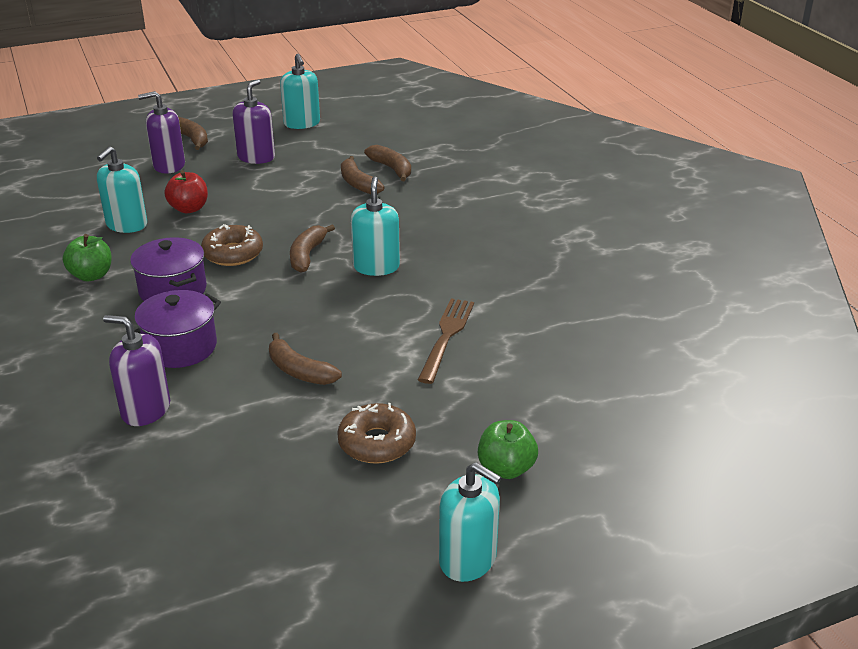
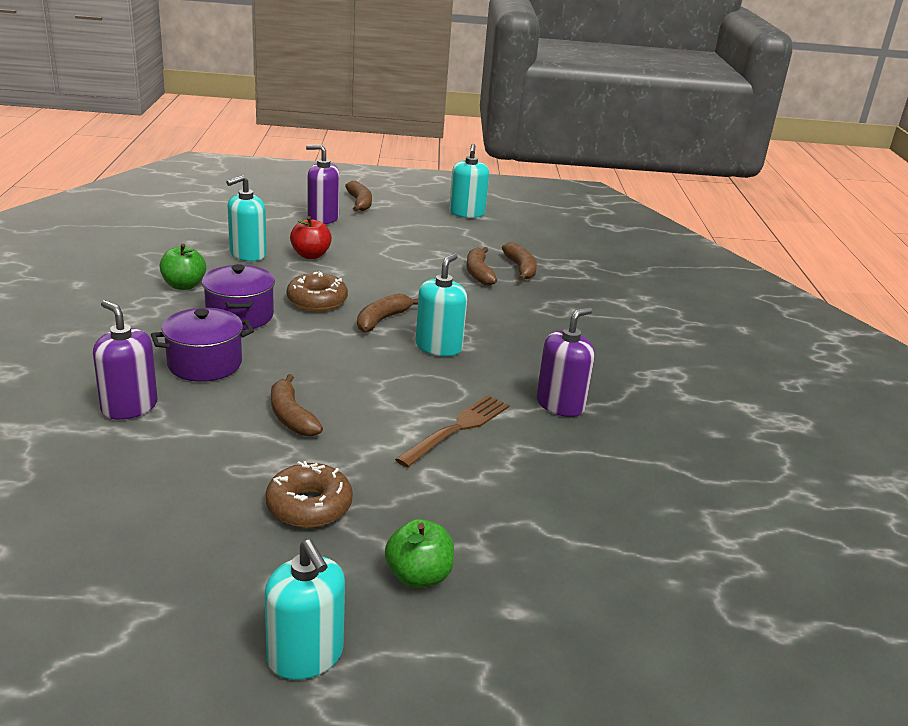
camera: 20 degrees right, 5 degrees down
(256, 157) = (403, 230): purple soap dispenser -> purple soap dispenser (560, 404)

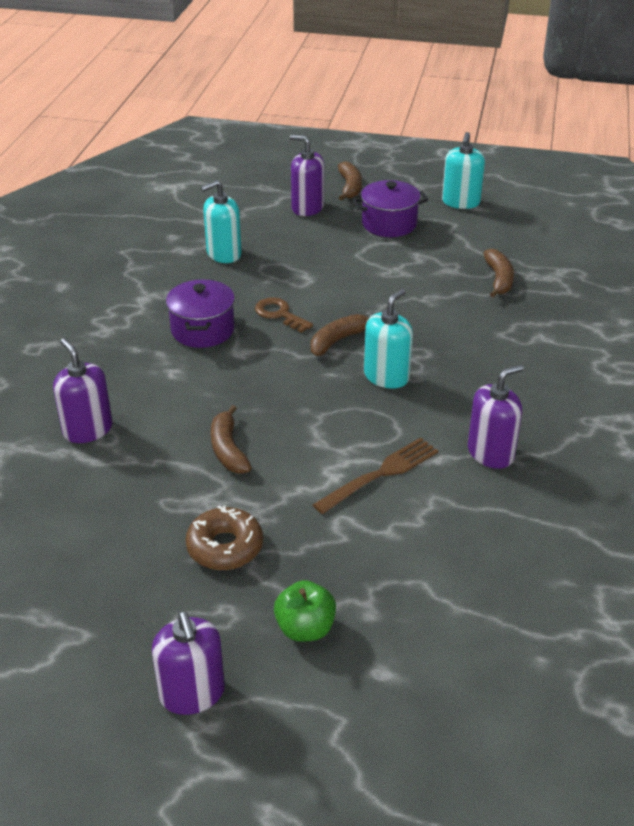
camera: 15 degrees right, 10 degrees up
(184, 285) = (157, 291): green apple -> none
(205, 364) = (161, 385): purple pot -> purple pot (389, 224)
(305, 656) = (192, 693): turquoise soap dispenser -> purple soap dispenser
(310, 255) = (285, 256): red apple -> none
(317, 300) = (279, 314): brown donut -> brown key
(479, 273) = (452, 284): brown banana -> none

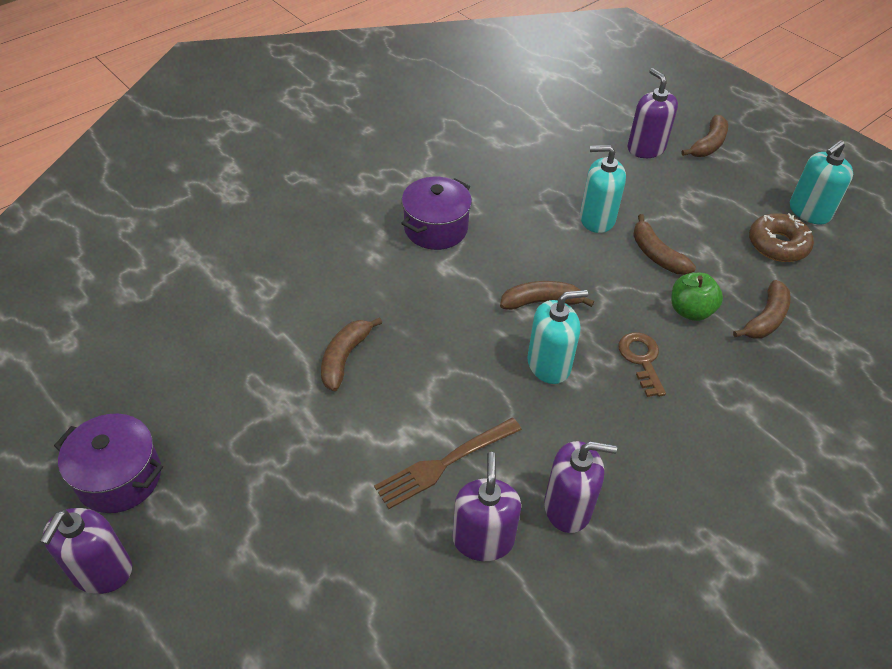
camera: 35 degrees right, 10 degrees up
(87, 429) = (261, 274): purple soap dispenser -> purple soap dispenser (483, 539)
(224, 254) = (525, 161): turquoise soap dispenser -> turquoise soap dispenser (597, 219)
(225, 547) = (253, 450): brown donut -> brown donut (777, 245)
(279, 314) = (515, 247): brown key -> brown key (641, 360)
(305, 628) = (236, 574): green apple -> green apple (690, 310)
(380, 474) = (445, 463): brown fork -> brown fork turned 150 degrees clockwise
(388, 273) = (656, 255): none -> brown banana
(389, 224) = (709, 202): purple pot -> purple pot (119, 477)

